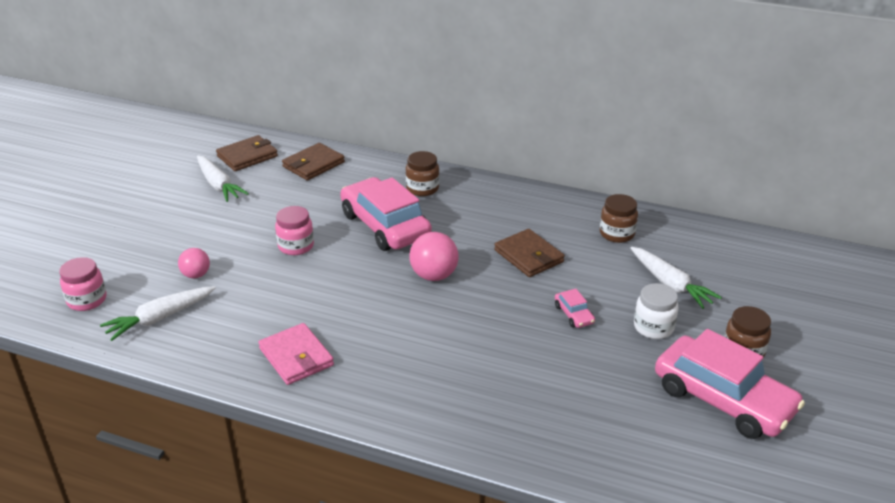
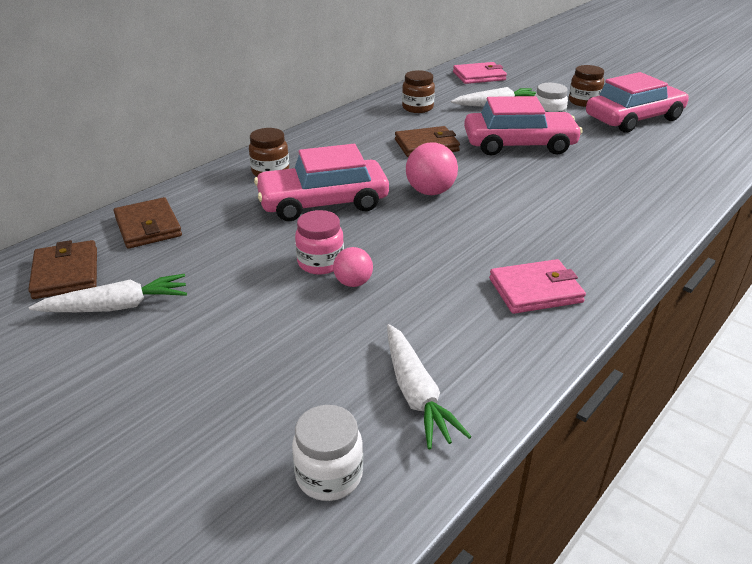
camera: 70 degrees left, 0 degrees up
(87, 300) = (329, 475): pink jar -> white jar
(196, 275) = (331, 350): pink ball -> pink ball (353, 283)
(573, 314) = (519, 144): pink car -> pink car, size x2.45
(752, 259) = (479, 76): none -> pink wallet

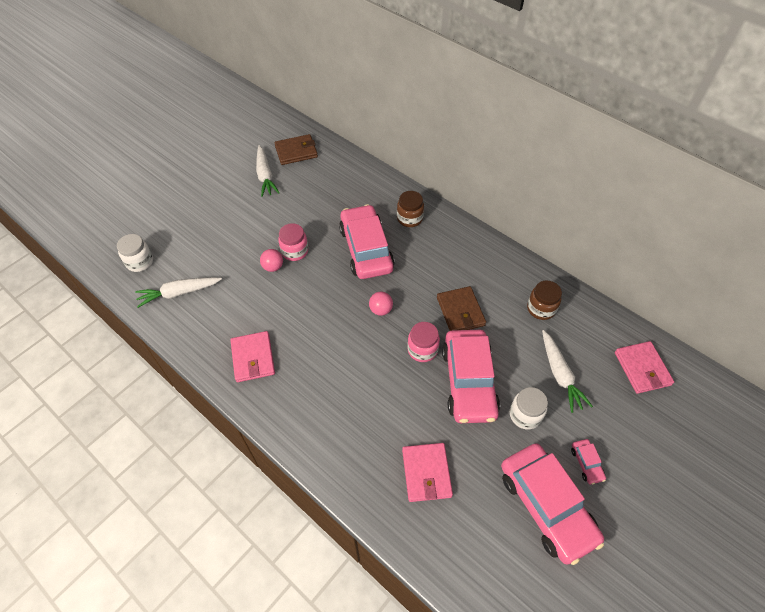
camera: 90 degrees right, 20 degrees up
(148, 226) = (339, 172): brown wallet -> none
(430, 192) = (380, 310): pink ball -> pink ball, size x0.63
(485, 167) = (422, 350): none -> pink jar
(583, 102) = (586, 463): brown jar -> pink car
(637, 168) = (426, 473): none -> pink wallet

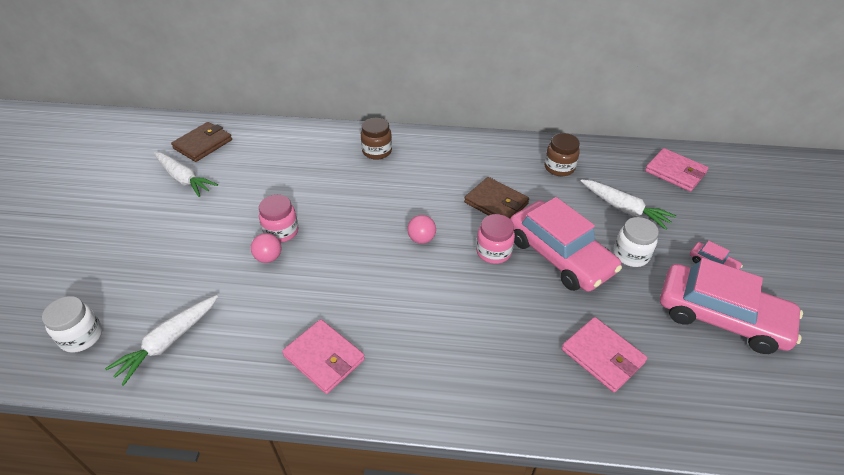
camera: 35 degrees left, 10 degrees down
(366, 249) = (357, 195): pink car -> none

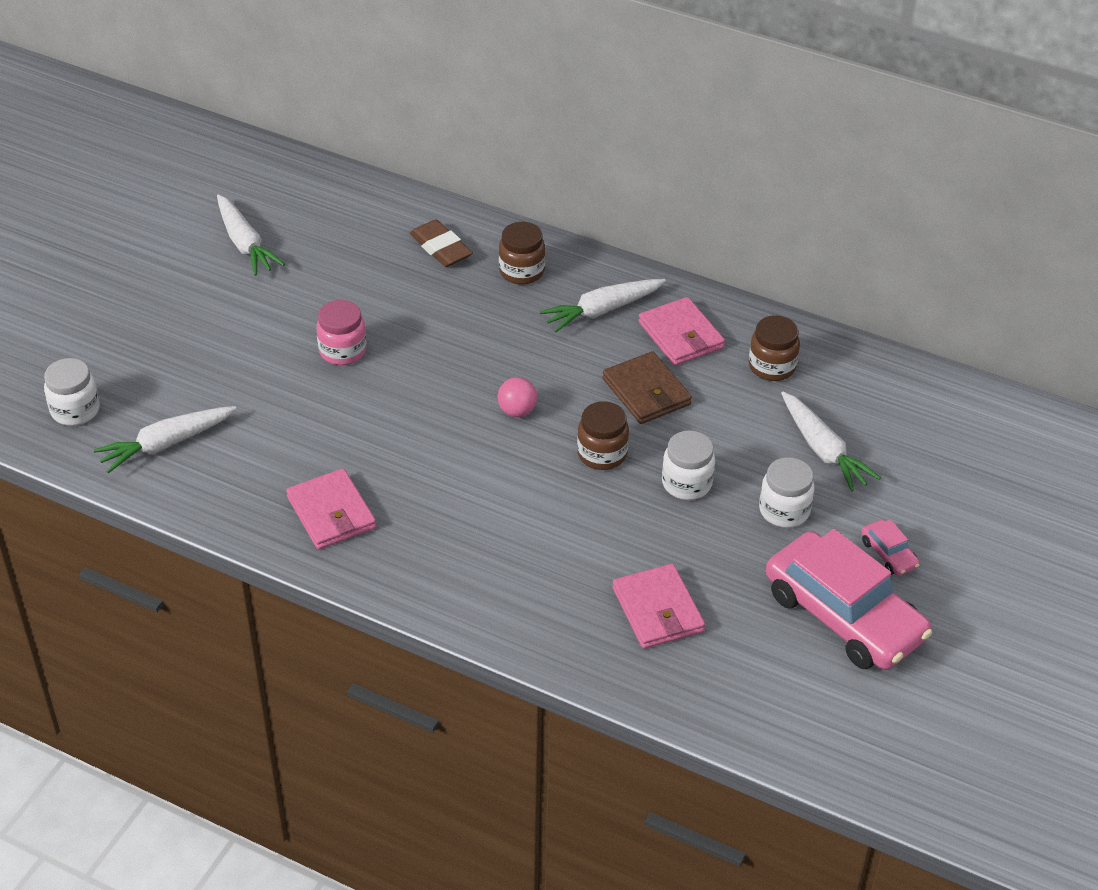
camera: 20 degrees right, 0 degrees up
(203, 144) = (286, 197): brown wallet -> none
(269, 257) = (314, 380): pink ball -> none
(319, 150) = (441, 248): none -> brown eraser
(439, 162) = (601, 311): none -> white carrot
(493, 252) = (602, 454): pink jar -> brown jar
(559, 255) = (686, 483): pink car -> white jar
(675, 172) = (943, 420): pink wallet -> pink wallet (681, 335)

